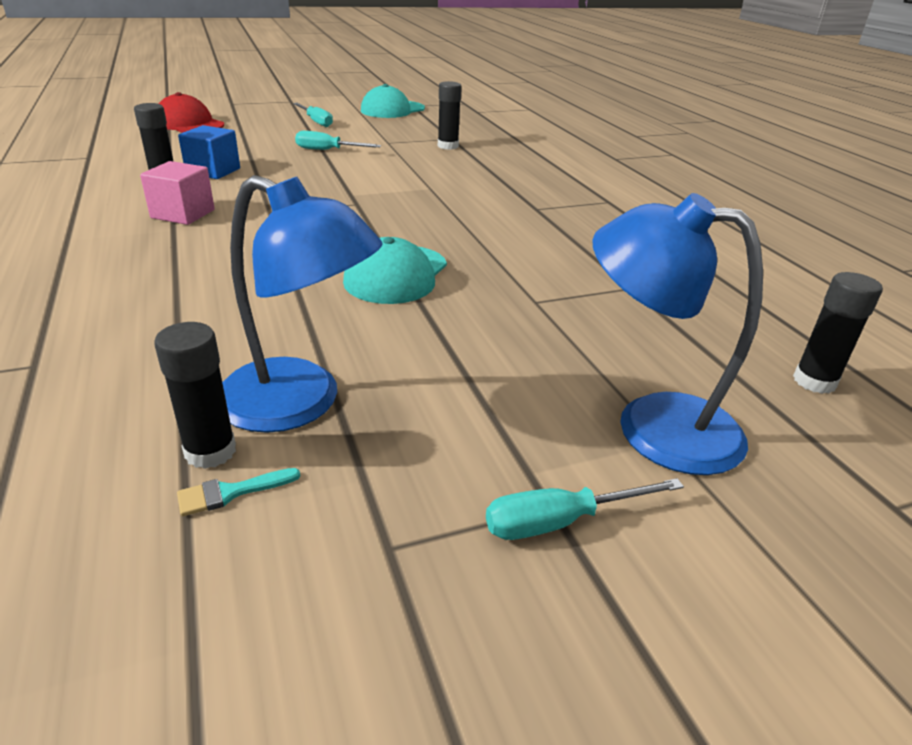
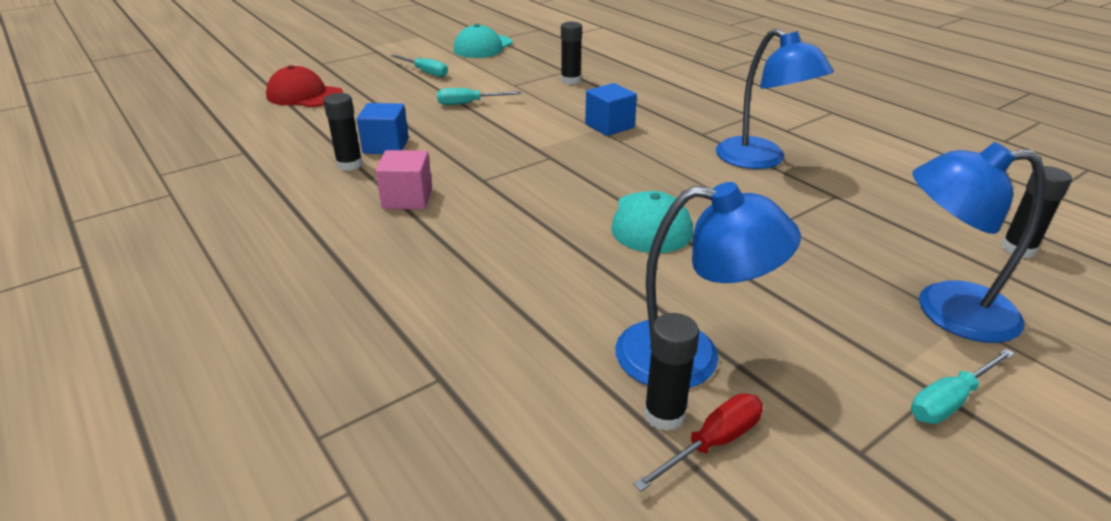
camera: 15 degrees left, 0 degrees up
(230, 492) = (713, 443): turquoise brush -> red screwdriver
(445, 187) = (609, 126): none -> blue cube
(577, 241) = (761, 160): none -> blue lamp

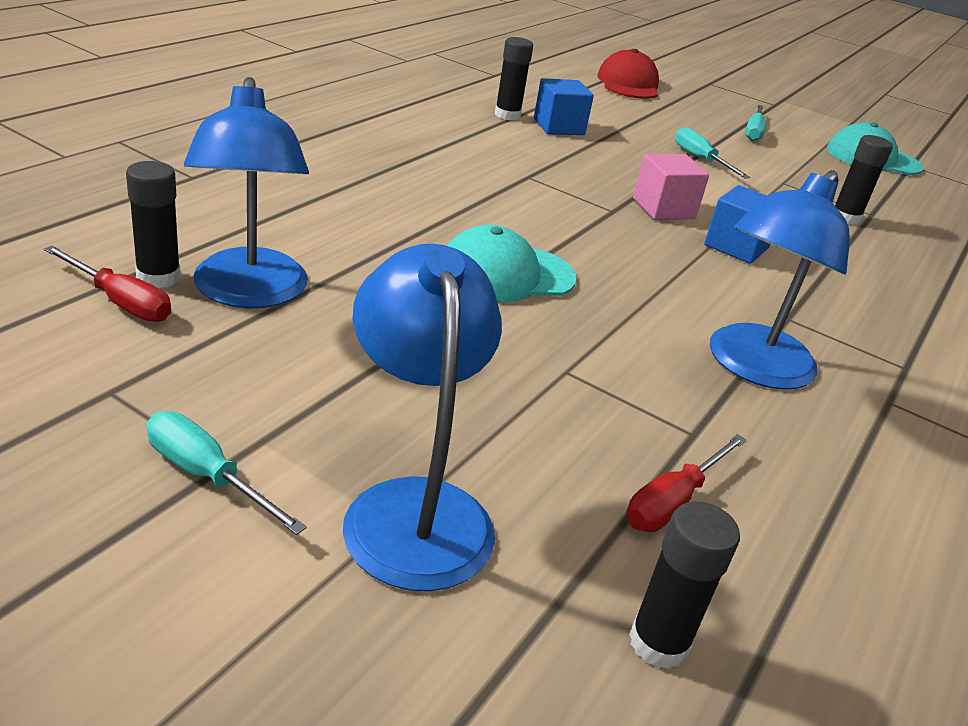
camera: 65 degrees right, 0 degrees up
(407, 198) = (463, 144): pink cube -> pink cube (663, 208)
(902, 218) = (673, 501): none -> red screwdriver

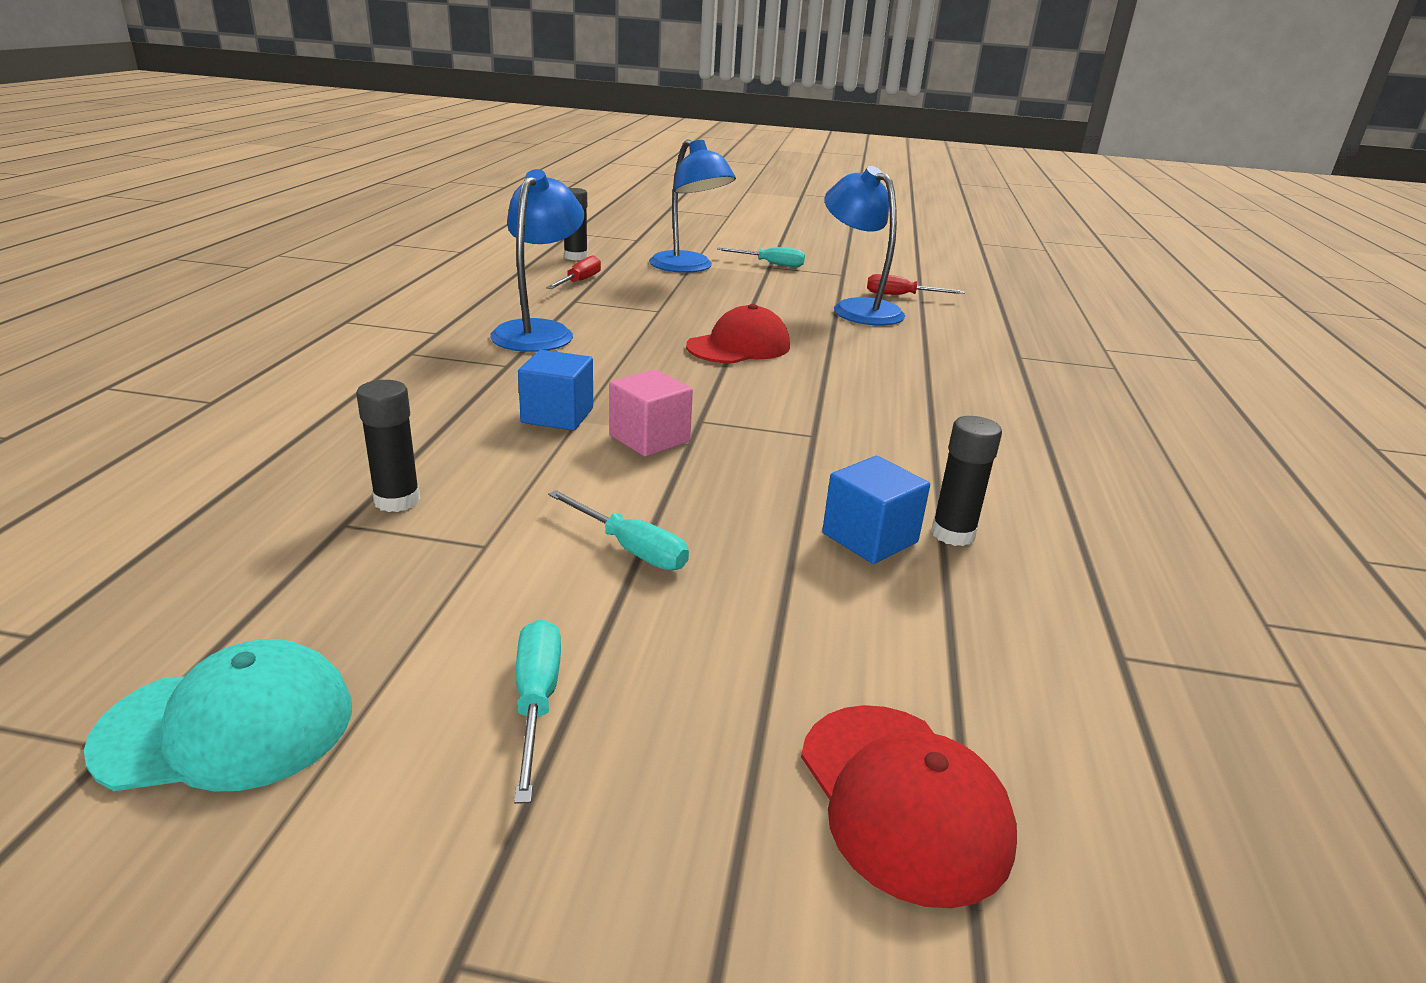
camera: 160 degrees right, 5 degrees down
(158, 277) = (908, 306): black glue stick -> none
(506, 274) = (739, 346): turquoise cap -> red cap

